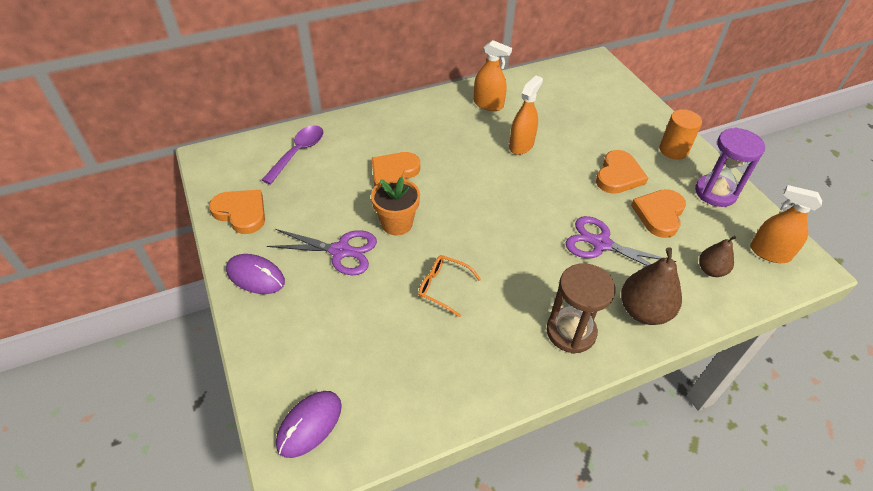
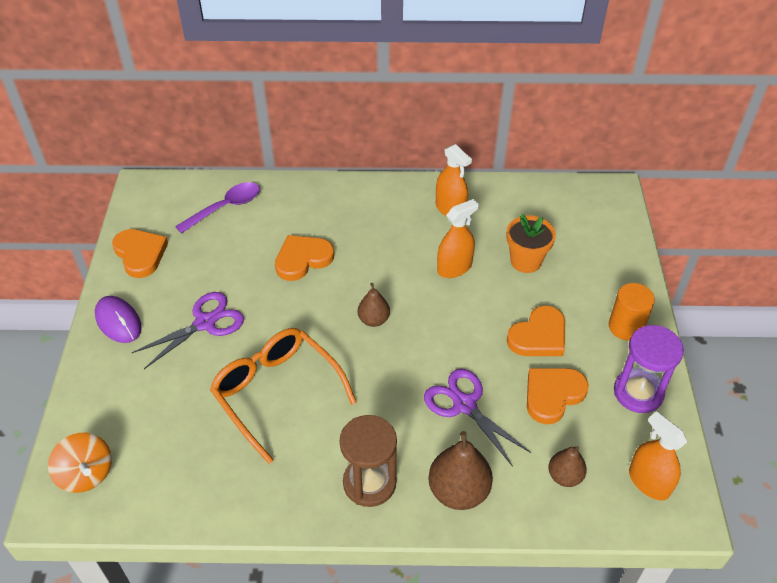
camera: 25 degrees right, 0 degrees up
(309, 424) = (86, 474): purple mouse -> orange spinning top
(340, 251) = (205, 323): purple scissors -> purple scissors turned 75 degrees counterclockwise
(397, 223) = (273, 313): orange flower pot -> orange flower pot (526, 261)
(443, 287) = (276, 392): orange glasses -> orange glasses, size x1.98
(485, 203) = (374, 320): none -> brown pear

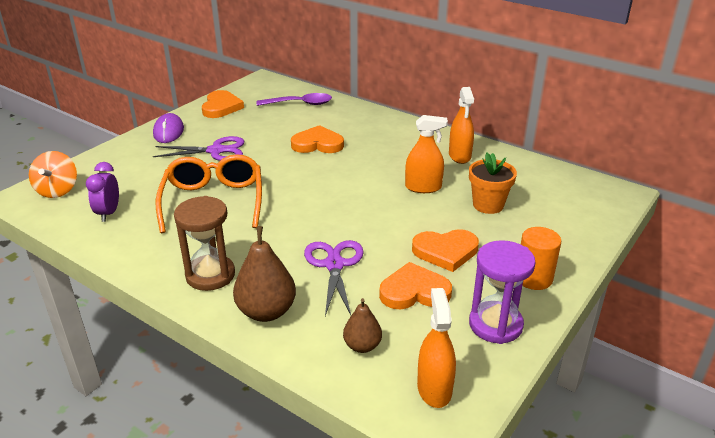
camera: 35 degrees right, 15 degrees down
(183, 470) = (108, 213): none -> purple clock
(374, 320) = (327, 191): brown pear -> none

